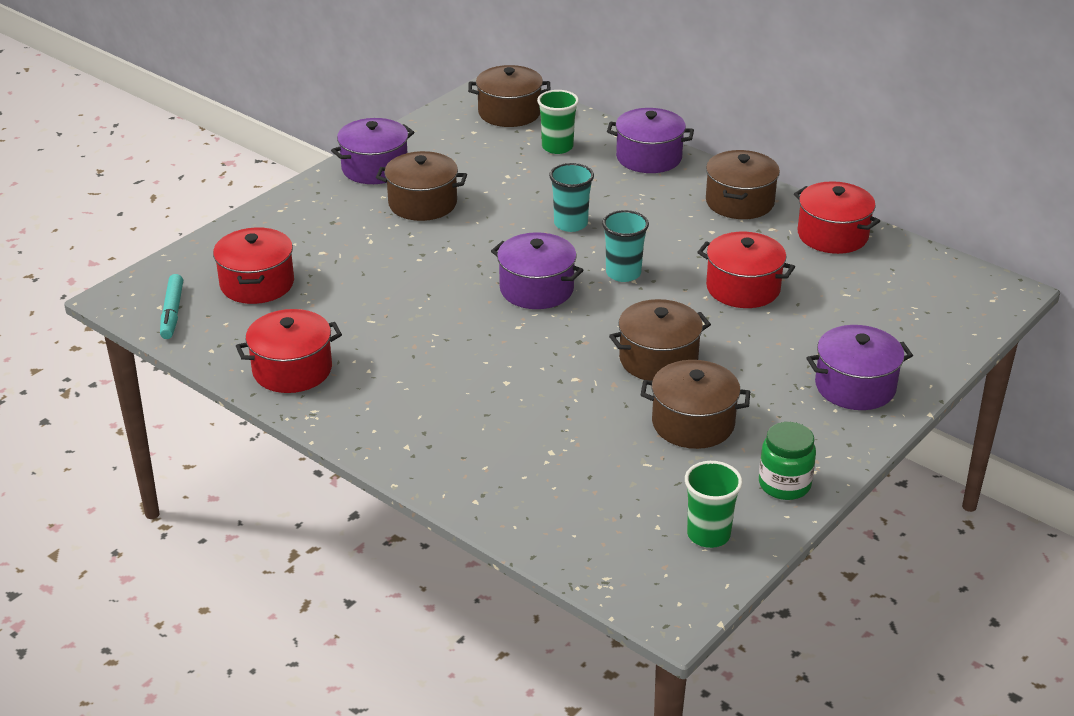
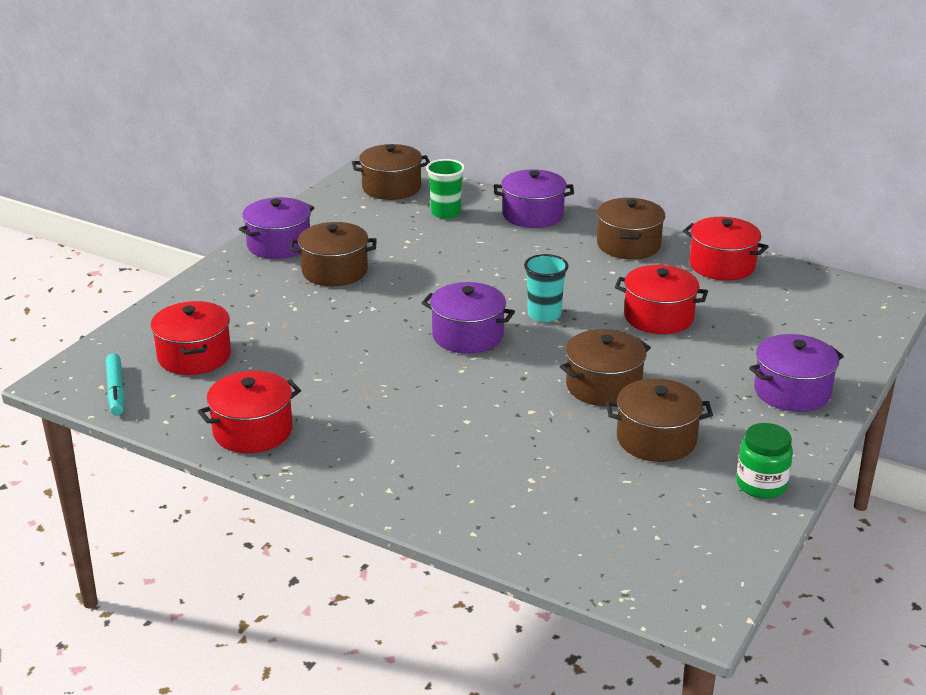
camera: 10 degrees left, 5 degrees down
(570, 224) = (480, 277): turquoise cup -> none
(708, 534) = (707, 538): green cup -> none

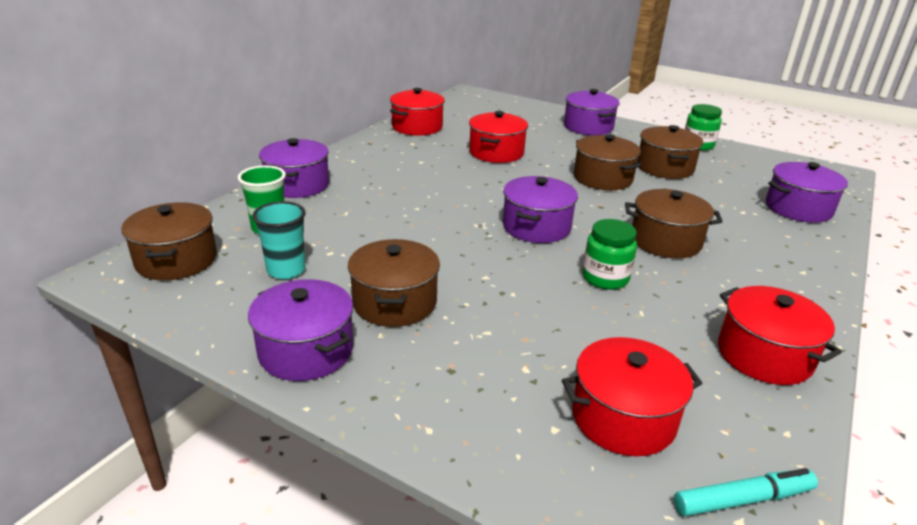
camera: 90 degrees left, 0 degrees up
(372, 366) = (605, 278): none -> green jar
(544, 314) = (495, 192): turquoise cup -> turquoise cup (286, 270)
(551, 530) = (798, 208): none -> purple pot
(628, 245) = (374, 152): brown pot -> brown pot (665, 241)

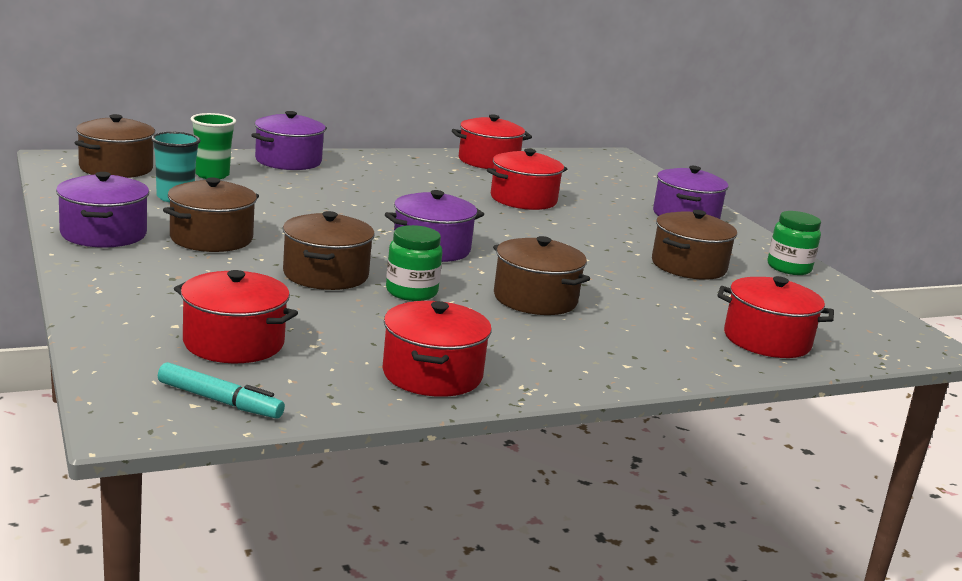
camera: 35 degrees right, 10 degrees down
(603, 178) = (590, 248): brown pot -> brown pot (326, 274)
(798, 208) = (767, 340): purple pot -> red pot

